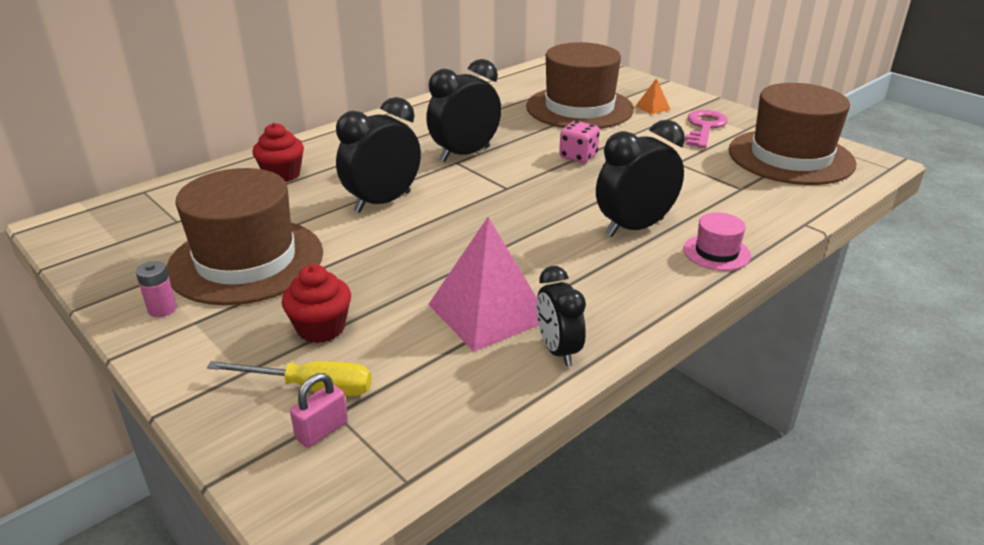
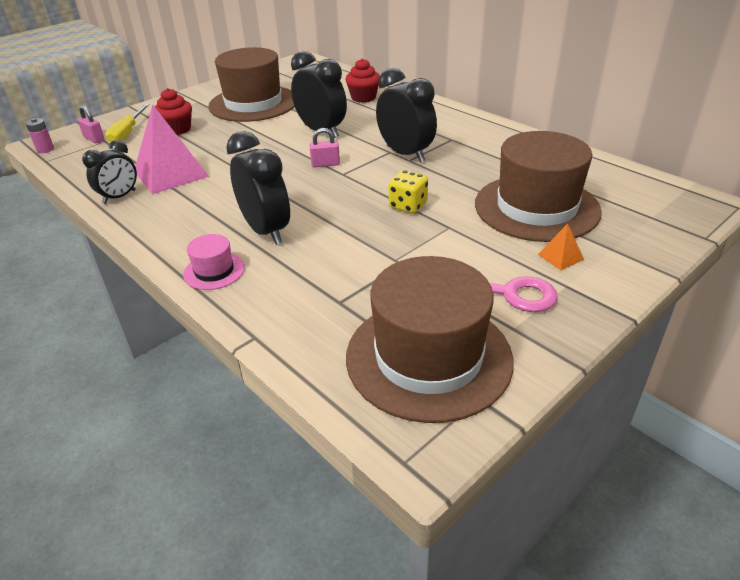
camera: 90 degrees right, 5 degrees up
(162, 309) = (212, 93): pink battery -> pink battery (45, 149)
(480, 198) = (325, 164): none -> pink padlock
(558, 350) = (119, 197): black clock -> black clock turned 150 degrees clockwise
(578, 156) = (408, 206): pink dice -> yellow dice

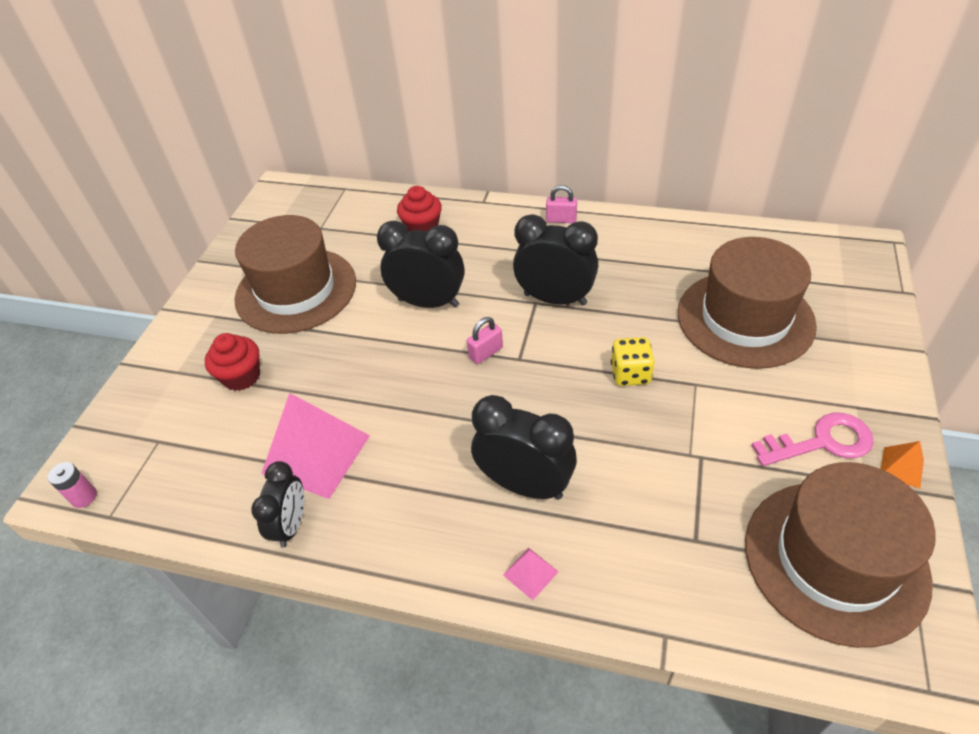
camera: 30 degrees left, 10 degrees up
(94, 139) = (138, 445): pink padlock -> pink padlock (561, 219)
(127, 133) = (177, 413): yellow screwdriver -> none
(214, 271) = (530, 573): pink hat -> pink pyramid
(560, 257) = (821, 373): orange pyramid -> orange pyramid (901, 467)

